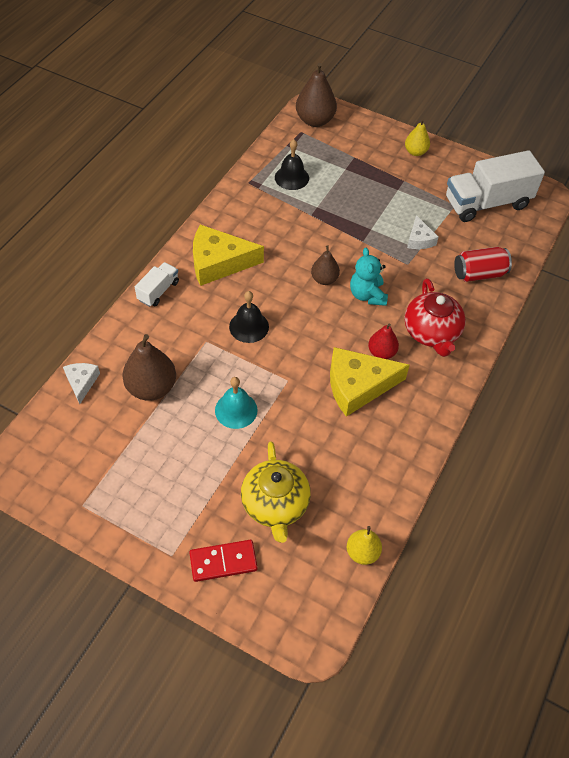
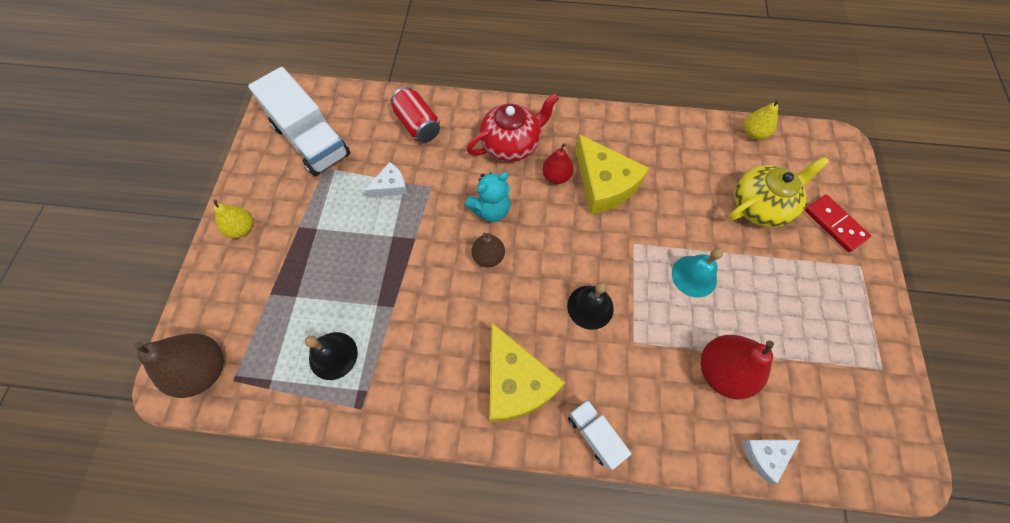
camera: 110 degrees left, 10 degrees up
(151, 387) = (722, 371): brown pear -> red pear
(158, 291) = (594, 434): white truck -> white truck turned 45 degrees clockwise

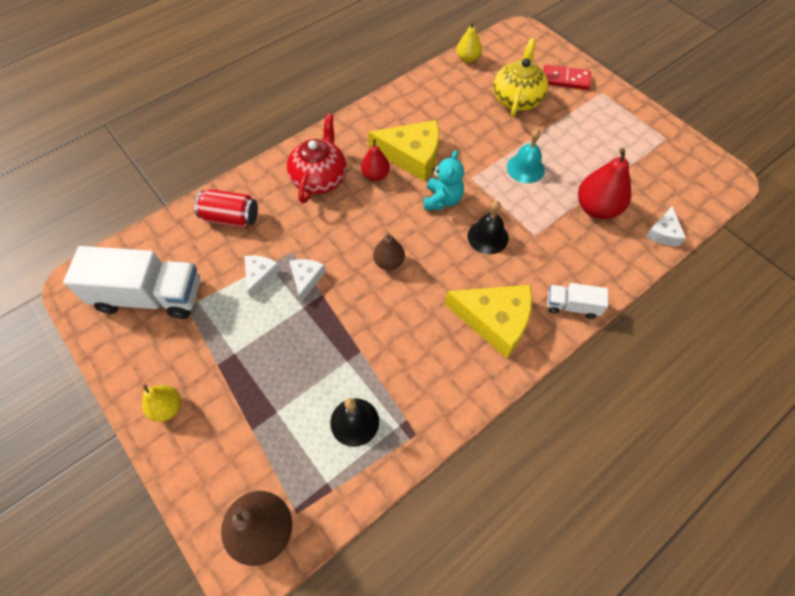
camera: 45 degrees left, 5 degrees down
(417, 216) = (306, 279): none -> white cheese
(491, 210) = (355, 231): turquoise teddy bear -> turquoise teddy bear (442, 200)

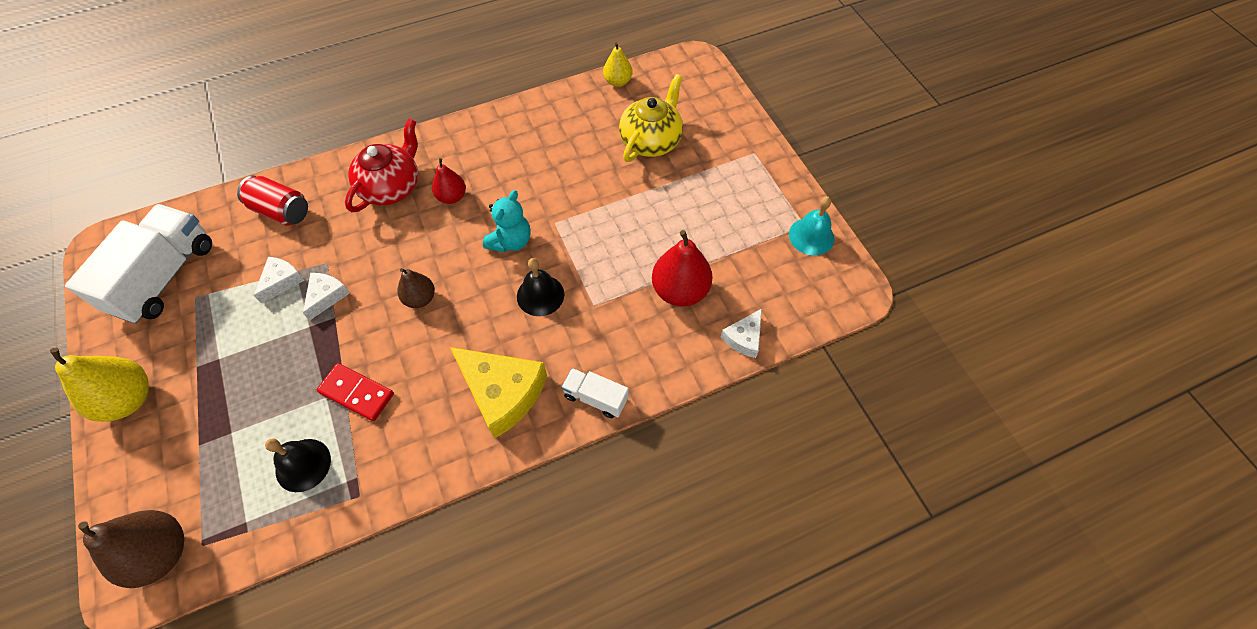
camera: 15 degrees right, 0 degrees up
(150, 296) = (164, 277): white truck -> white truck turned 90 degrees counterclockwise
(167, 408) = (129, 399): yellow pear -> yellow pear, size x1.67
(412, 156) = (502, 183): yellow cheese -> none
(525, 168) = (621, 225): turquoise bell -> turquoise bell (811, 236)
(565, 79) = (719, 128): red domino -> red domino (357, 393)

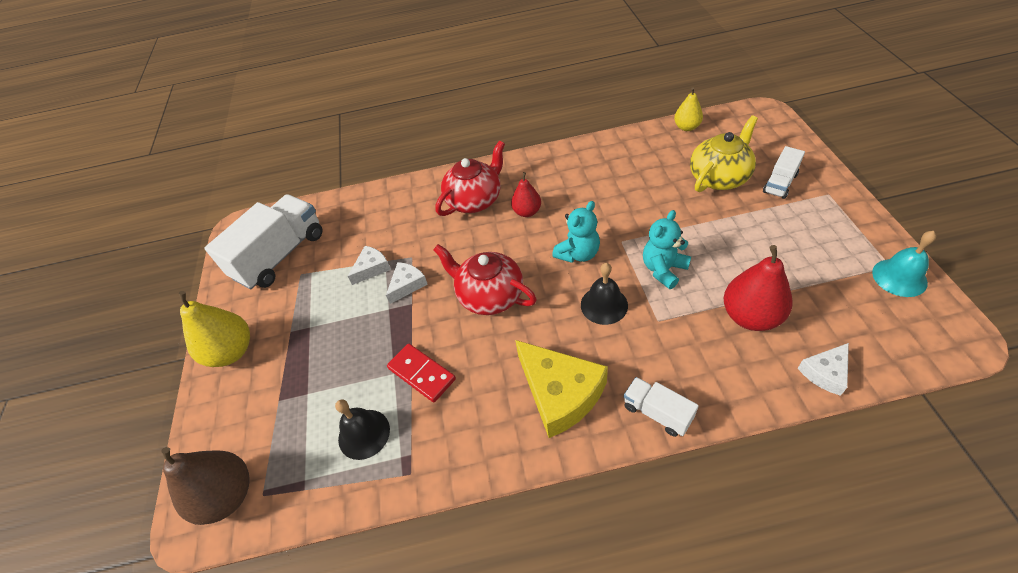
camera: 20 degrees right, 10 degrees down
(281, 211) = (381, 212): red can -> none
(420, 298) = (489, 296): brown pear -> red teapot
(598, 250) = (663, 269): none -> turquoise teddy bear
(709, 144) = (780, 183): none -> white truck

